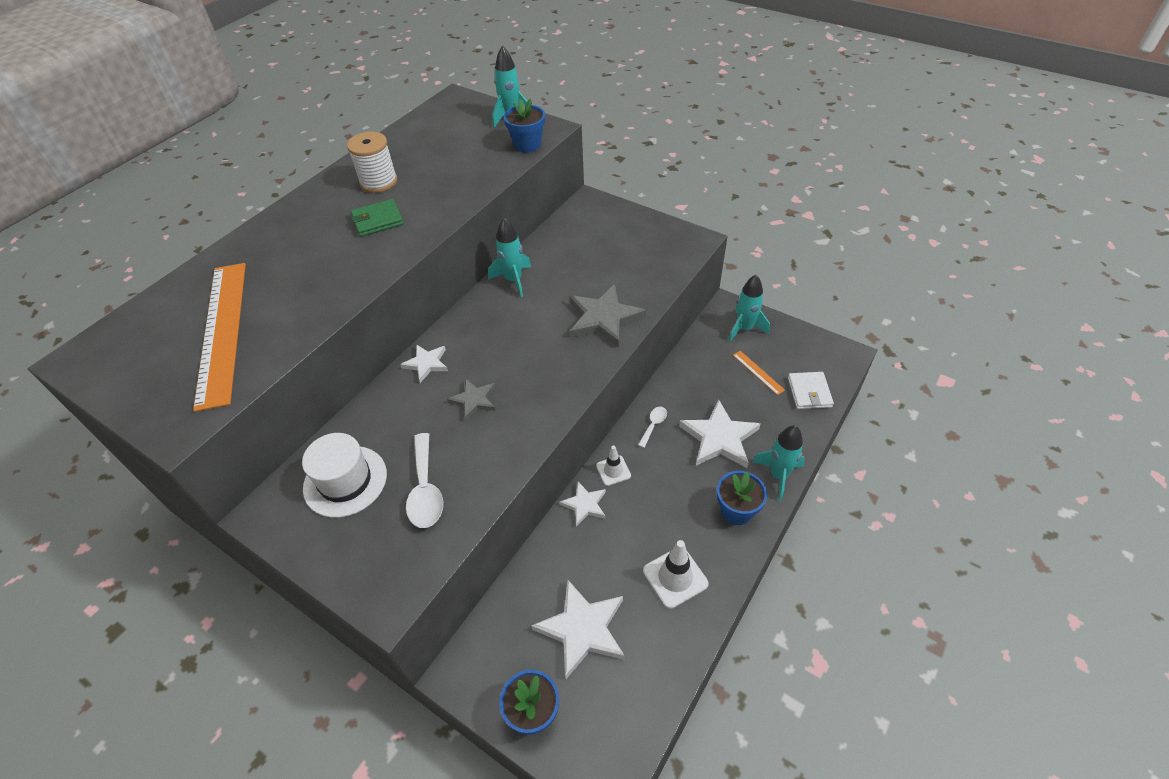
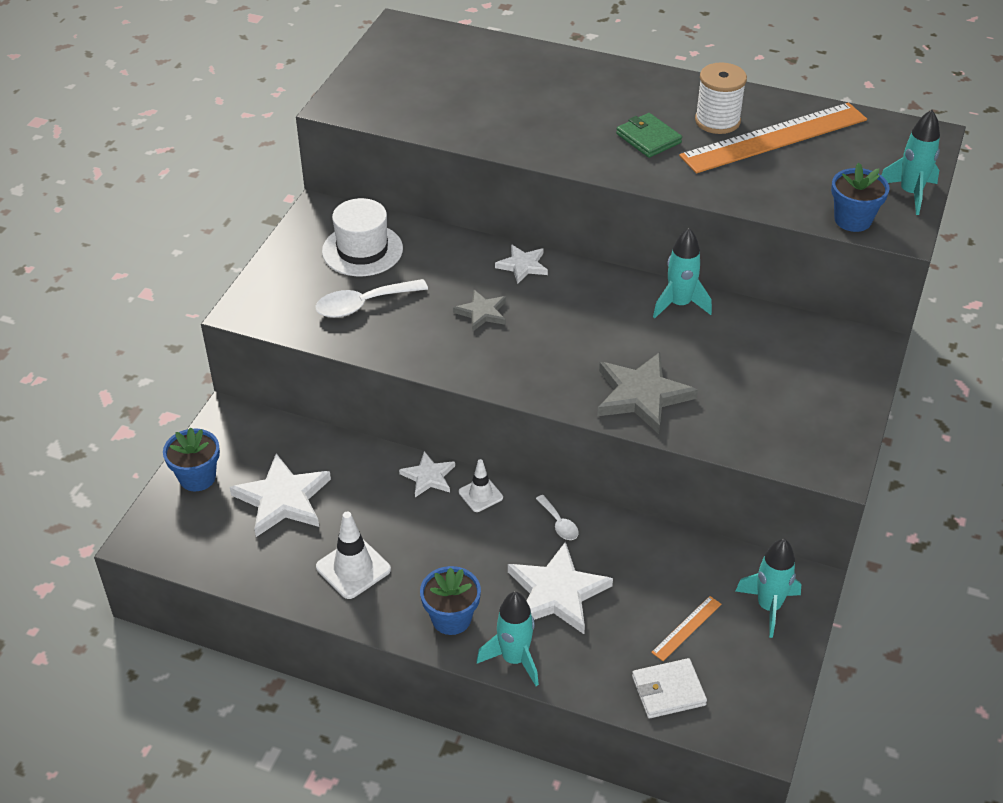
camera: 75 degrees right, 5 degrees down
(222, 331) = (454, 91): orange ruler -> orange ruler (774, 138)
(653, 425) = (559, 523): white spoon -> white spoon turned 45 degrees clockwise

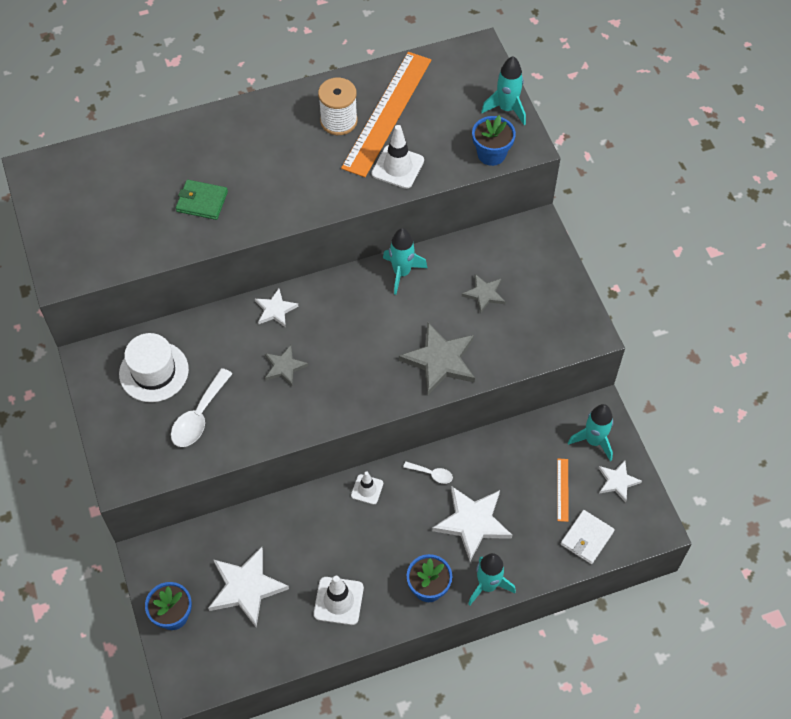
camera: 40 degrees left, 15 degrees up
(428, 477) = (323, 500): white star -> white star (617, 481)
(648, 138) = (308, 166): green wallet -> green wallet (202, 201)
(739, 182) = (397, 167): none -> white traffic cone
(749, 368) = (484, 294): none -> grey star

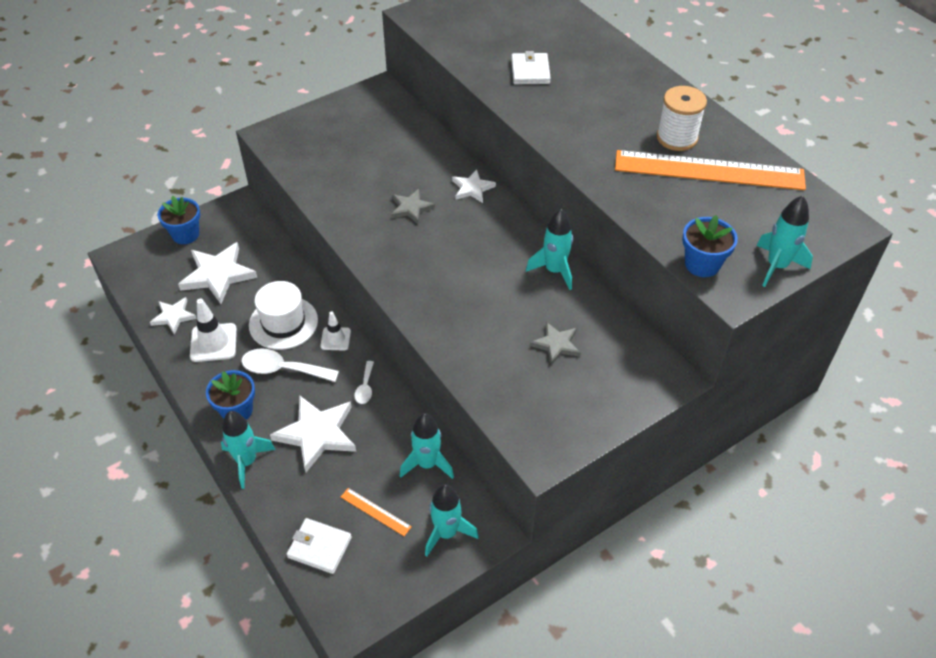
camera: 75 degrees right, 10 degrees down
(154, 371) = (379, 128): white hat -> white hat (283, 323)
(199, 416) = (342, 165): white spoon -> white spoon (282, 369)
(202, 201) = (530, 71): green wallet -> white wallet
(397, 167) = (641, 192): white traffic cone -> none
(440, 361) = (457, 323): grey star -> none
(525, 441) = (427, 464): none -> turquoise rocket
(562, 489) = (375, 512): orange ruler -> orange ruler turned 45 degrees clockwise
(617, 481) = (399, 568): white star -> white star (173, 316)

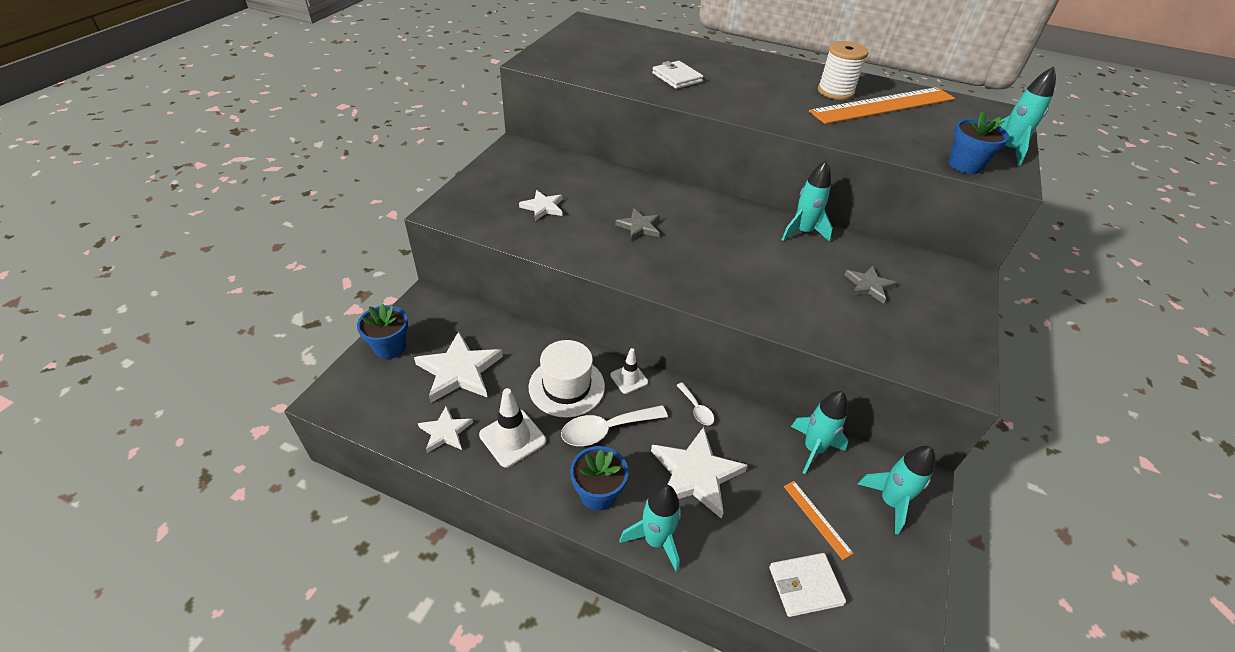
camera: 35 degrees left, 5 degrees down
(375, 512) = (816, 518): orange ruler -> orange ruler turned 60 degrees clockwise
(472, 188) = (673, 195): white star -> white star (543, 207)

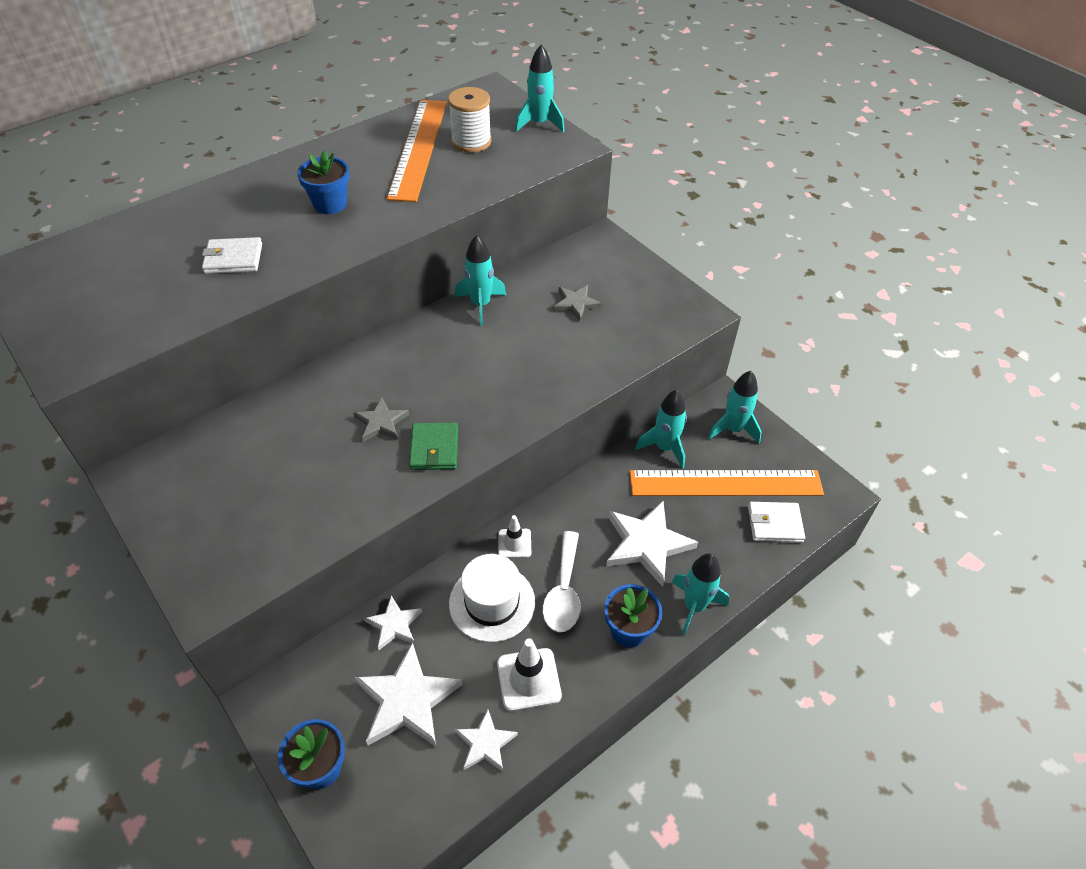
camera: 60 degrees left, 5 degrees up
(543, 207) = (280, 494): white star -> white star (394, 624)
(638, 261) = (434, 448): none -> green wallet
(696, 409) = (580, 507): white spoon -> none
(805, 586) = (774, 524): white wallet -> white wallet turned 75 degrees clockwise
(816, 518) = (725, 483): orange ruler -> orange ruler, size x2.48
(835, 92) = (369, 163): white spool -> white spool (471, 141)
(965, 165) = (542, 159): blue flower pot -> blue flower pot (330, 204)

